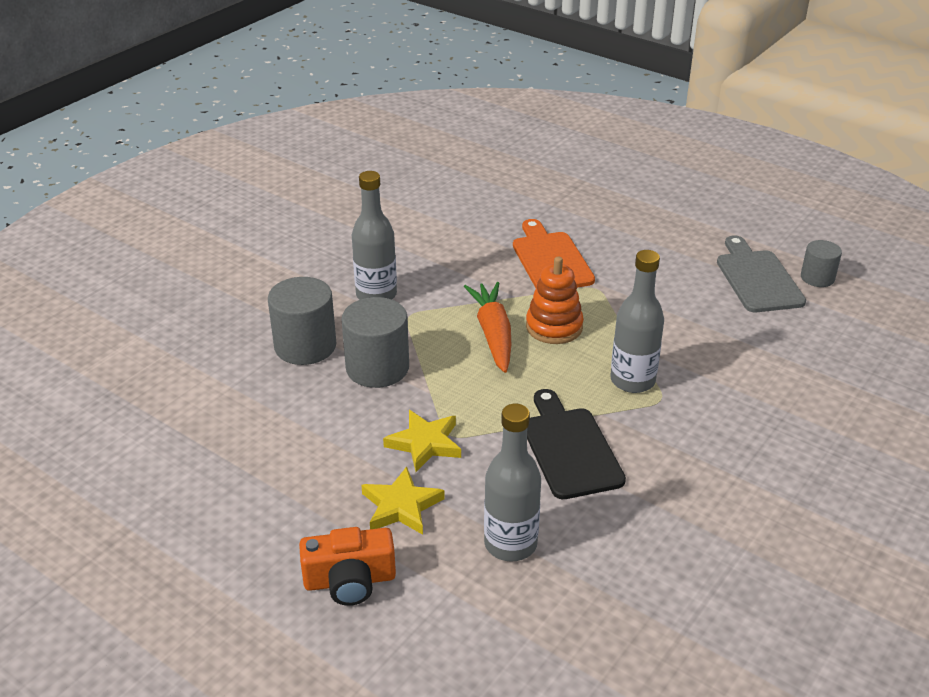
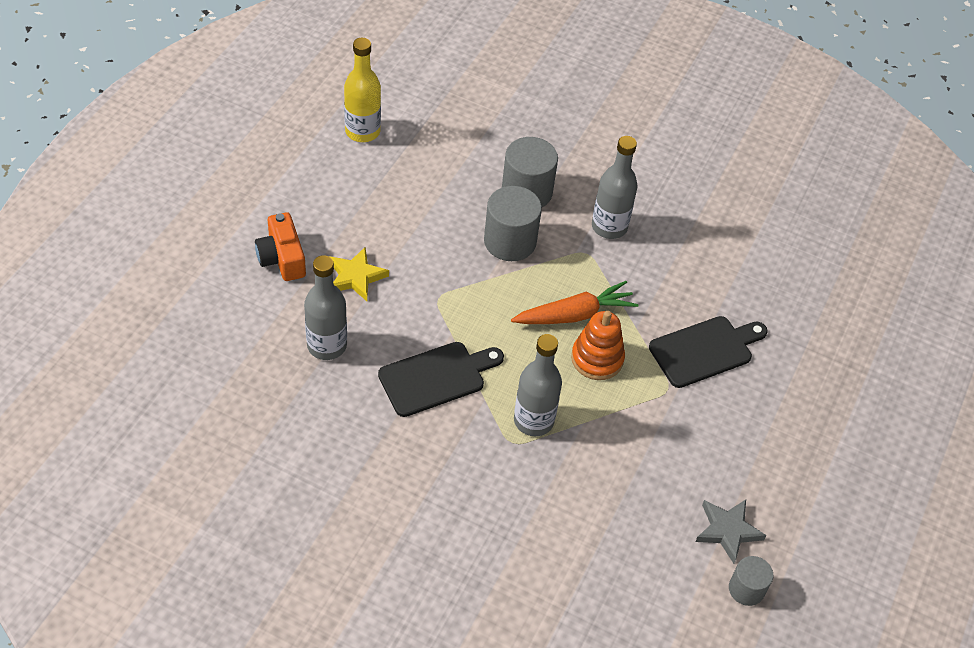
camera: 75 degrees right, 15 degrees up
(144, 477) = (362, 131): none -> yellow bottle
(425, 443) = (425, 283): yellow star -> none
(550, 259) = (705, 350): orange cutting board -> black cutting board
(757, 278) = (727, 531): grey cutting board -> grey star

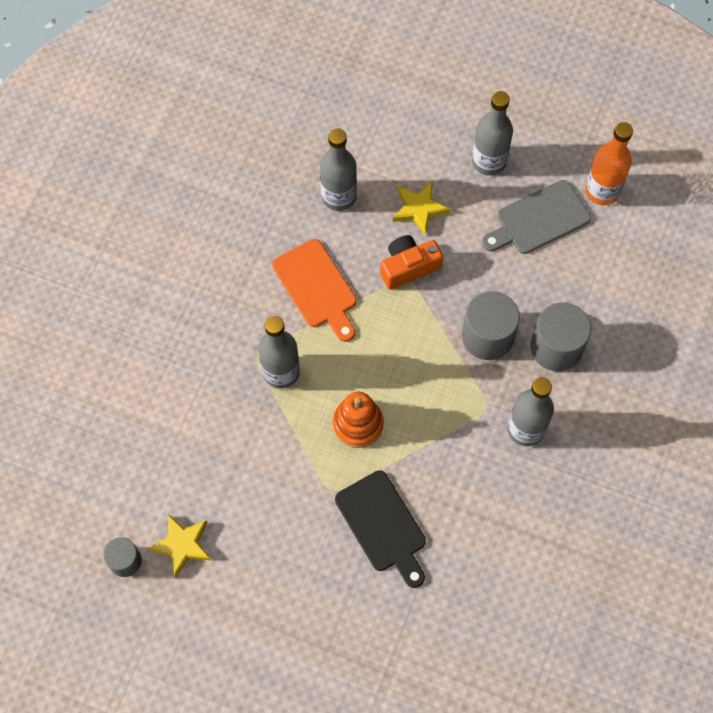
camera: 90 degrees right, 15 degrees up
(282, 258) = (430, 147): orange camera -> orange camera (408, 267)
(310, 212) = (489, 161): none -> grey bottle
(362, 131) = (602, 191): yellow bottle -> orange bottle
(386, 183) = (538, 220): none -> grey cutting board
(436, 377) = (317, 288): black cutting board -> orange cutting board
(574, 314) = (407, 401): orange carrot -> none
(727, 531) = (182, 545): grey star -> yellow star

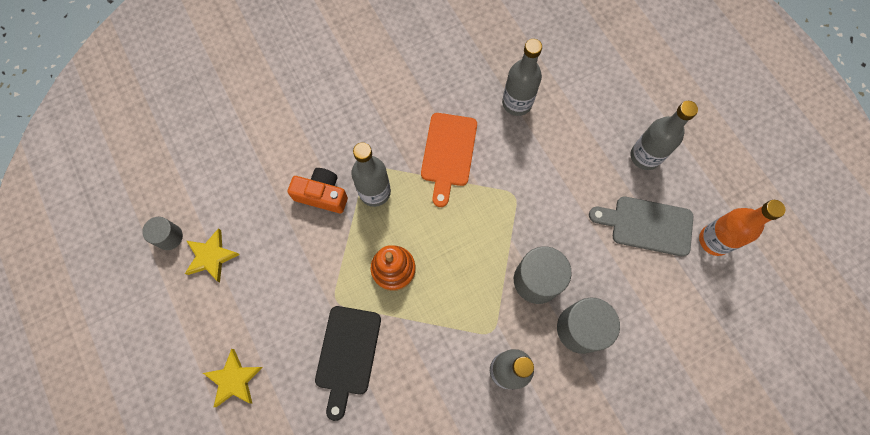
camera: 40 degrees right, 5 degrees up
(408, 267) = (523, 187): orange camera -> orange camera (322, 195)
(419, 209) = (565, 153): yellow star -> yellow star (234, 379)

